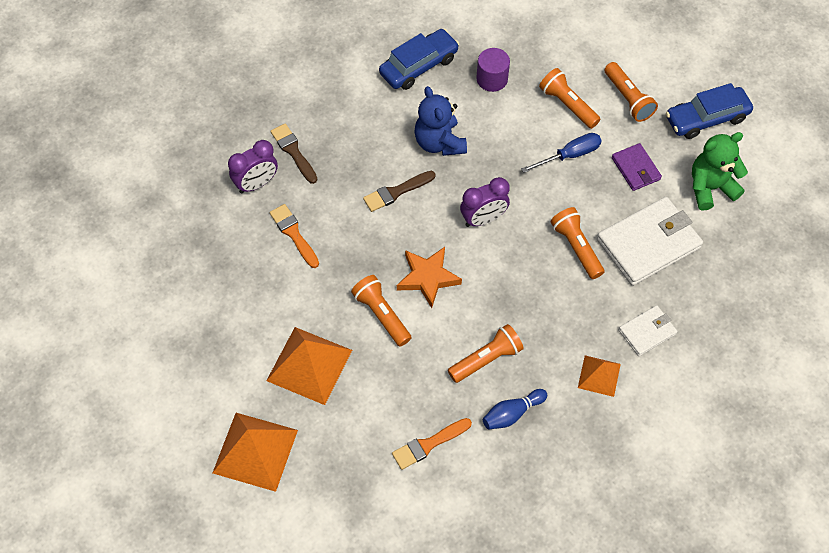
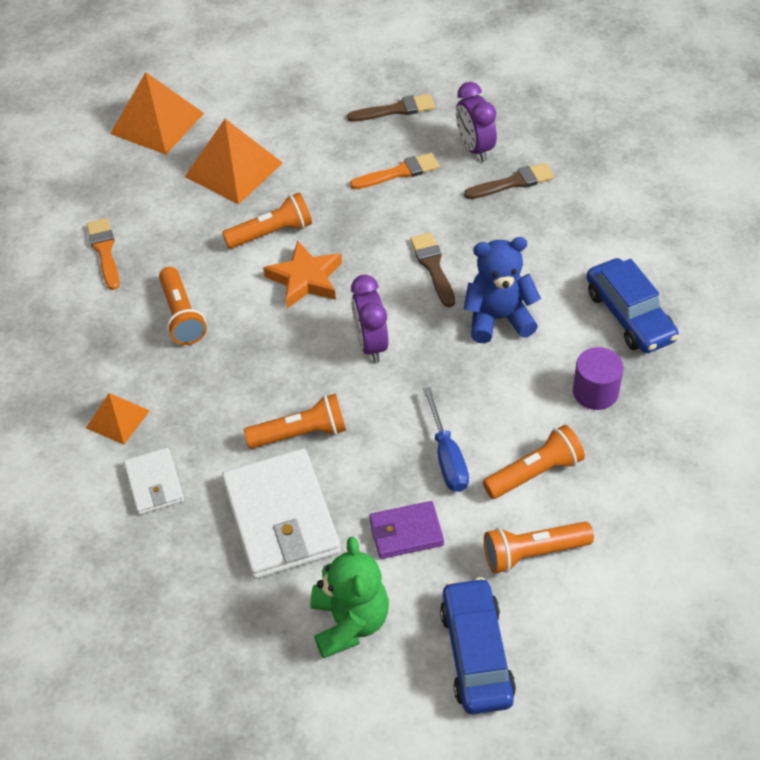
camera: 105 degrees right, 10 degrees down
(213, 251) = (396, 110): none -> brown brush
(512, 413) = (107, 327): blue bowling pin -> none

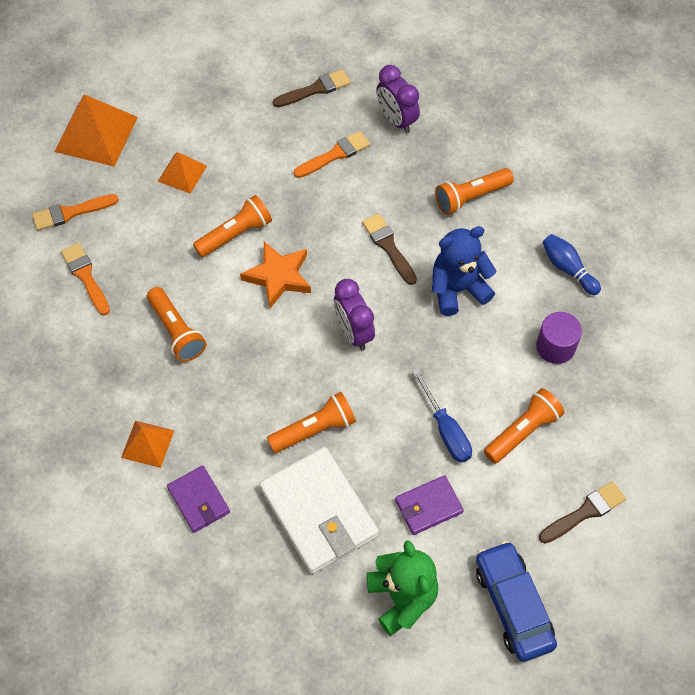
camera: 15 degrees left, 10 degrees up
(109, 191) = (71, 213): none -> orange brush
(154, 483) = (198, 500): white wallet -> purple wallet
(233, 169) = (182, 173): orange pyramid -> orange pyramid, size x0.57
(513, 182) = (438, 150): brown brush -> brown brush (585, 512)
(533, 553) = (538, 505): orange flashlight -> orange flashlight (471, 197)
(629, 316) = (568, 269): blue car -> blue bowling pin

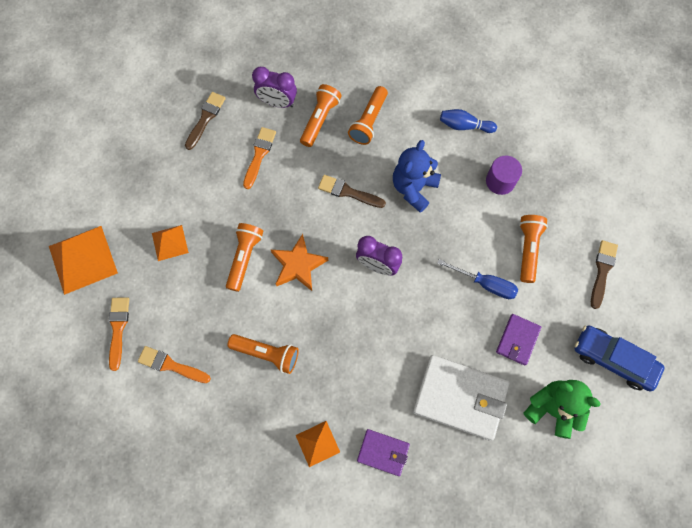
camera: 40 degrees left, 10 degrees up
(71, 213) = (118, 329): orange brush -> orange brush turned 150 degrees clockwise
(314, 430) = (411, 347): orange flashlight -> orange flashlight (320, 119)

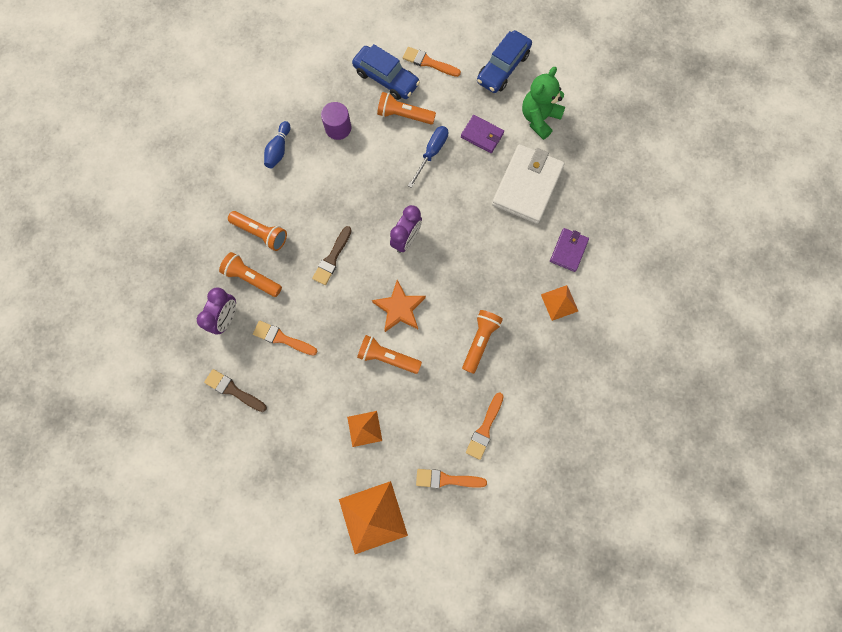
camera: 85 degrees left, 5 degrees up
(413, 188) = (335, 200): blue teddy bear -> none
(571, 225) = (386, 78): none -> blue car
(602, 271) = (428, 62): brown brush -> orange brush

